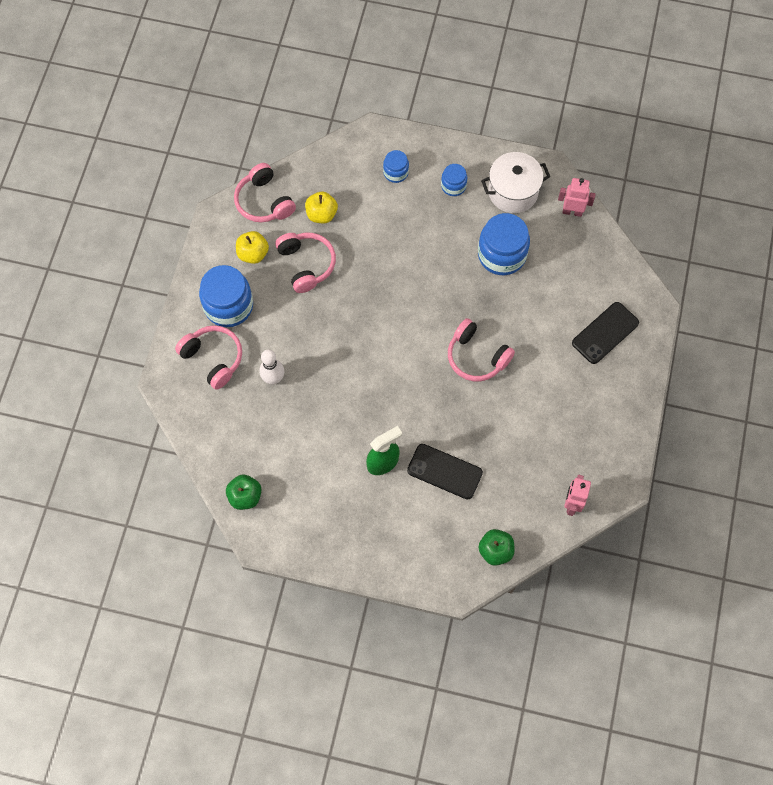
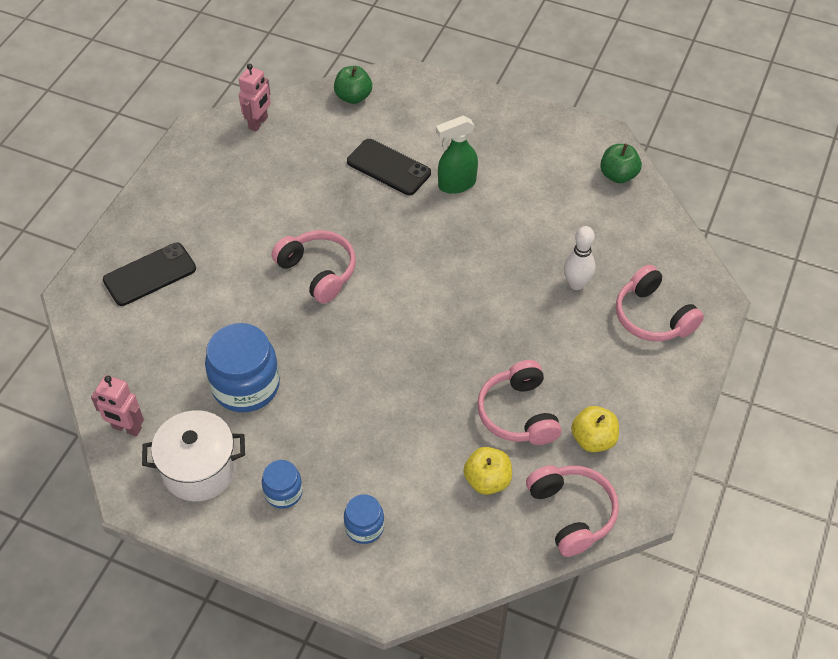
camera: 170 degrees left, 15 degrees down
(228, 306) = (630, 376): blue jar -> none

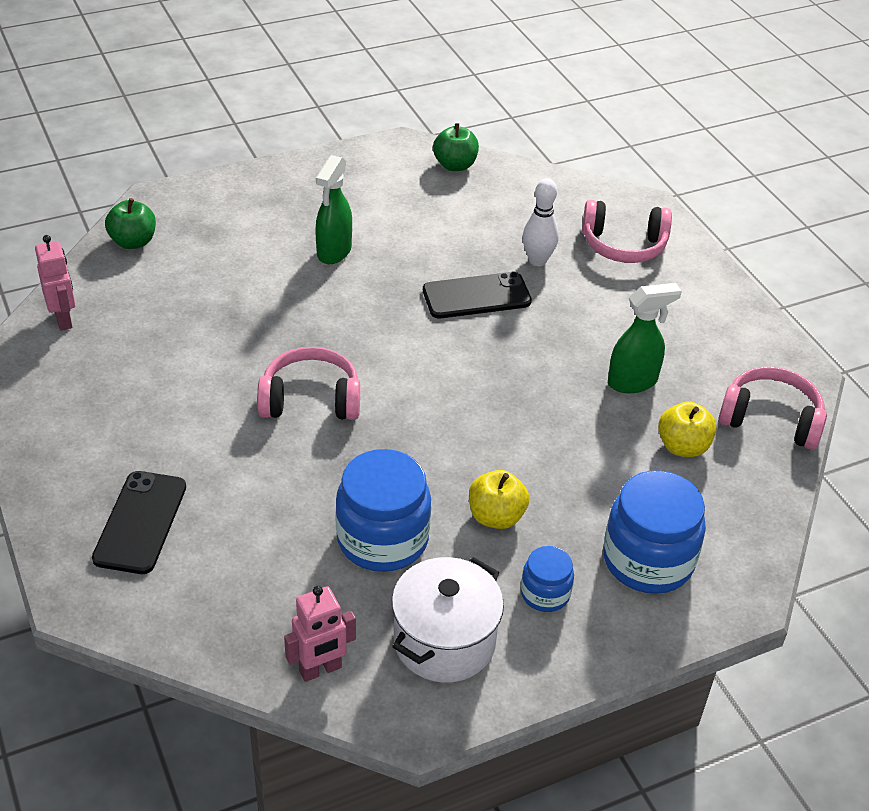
camera: 50 degrees left, 10 degrees down
(364, 527) = (648, 560): blue jar -> blue jar, size x1.89
(388, 167) = (253, 276): black phone -> black phone (476, 296)
(518, 413) = (633, 382): pink headphones -> green spray bottle
(593, 439) = (709, 358): yellow apple -> yellow apple (496, 516)

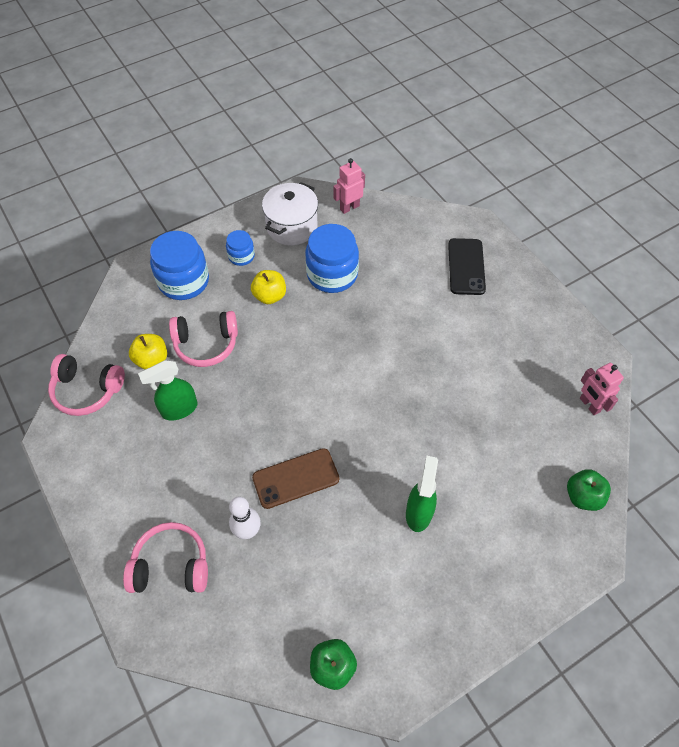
camera: 175 degrees right, 15 degrees up
(310, 400) = (397, 361): pink headphones -> pink headphones (206, 344)
(476, 296) = (296, 478): black phone -> brown phone

